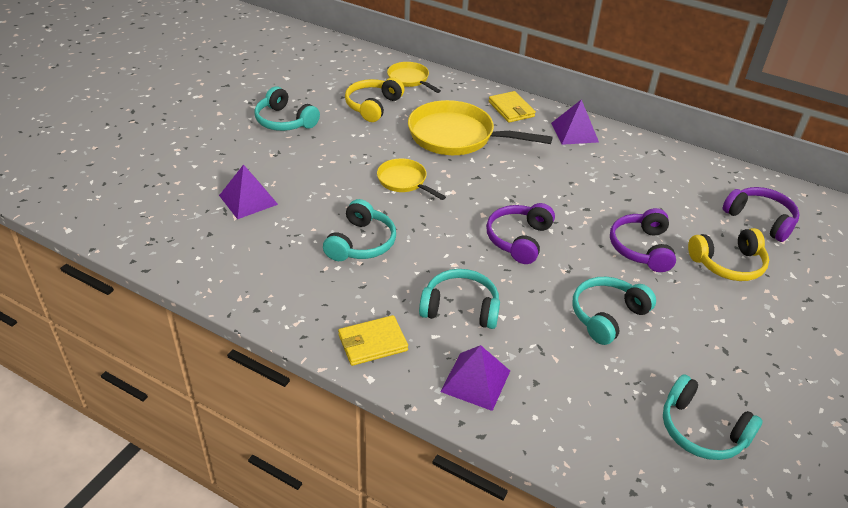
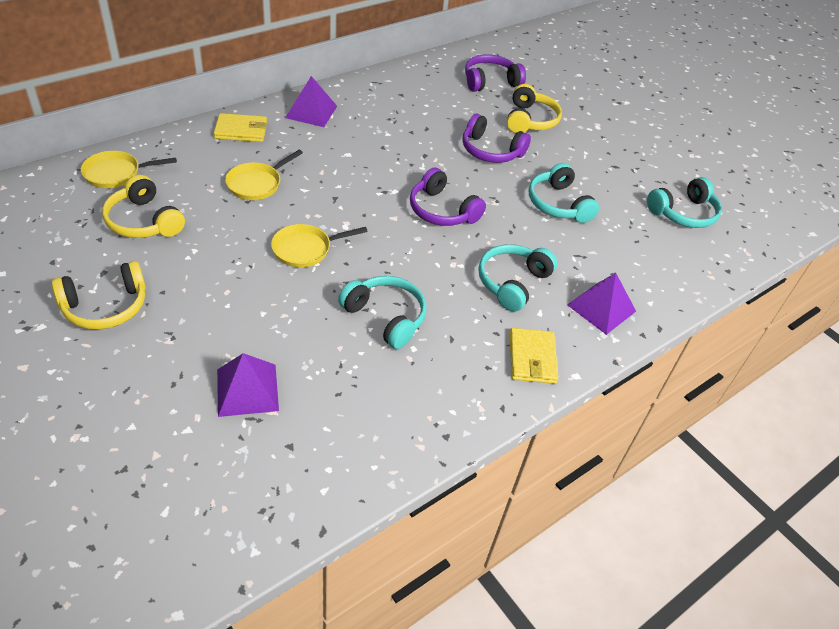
camera: 70 degrees left, 5 degrees up
(284, 121) = (105, 306): turquoise headphones -> yellow headphones
(456, 136) = (257, 184): yellow pan -> yellow pan, size x0.54

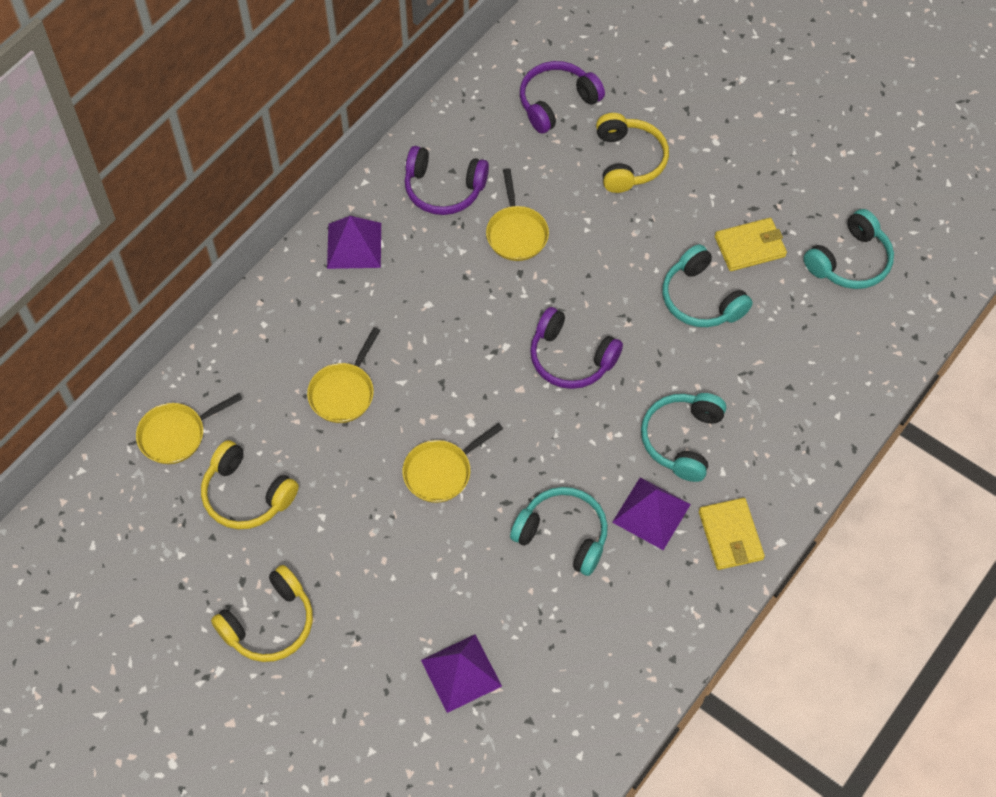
camera: 10 degrees left, 15 degrees up
(241, 130) = (284, 310): yellow wallet -> yellow wallet (750, 247)
(432, 135) = (516, 233): none -> yellow pan
(491, 151) = (596, 236): purple headphones -> purple headphones (443, 189)
(601, 308) = (786, 442): purple pyramid -> purple pyramid (651, 513)

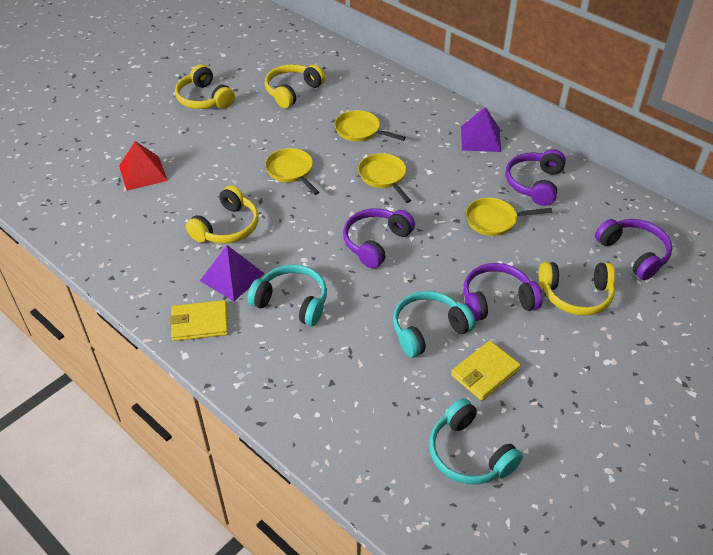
camera: 95 degrees right, 15 degrees down
(176, 434) = (339, 66): yellow pan -> yellow pan (383, 177)
(461, 672) = (143, 173): purple pyramid -> red pyramid
(563, 535) = (227, 227): turquoise headphones -> yellow headphones
(647, 234) = (496, 300): none -> purple headphones
(750, 247) = (485, 372): yellow wallet -> yellow wallet turned 60 degrees clockwise

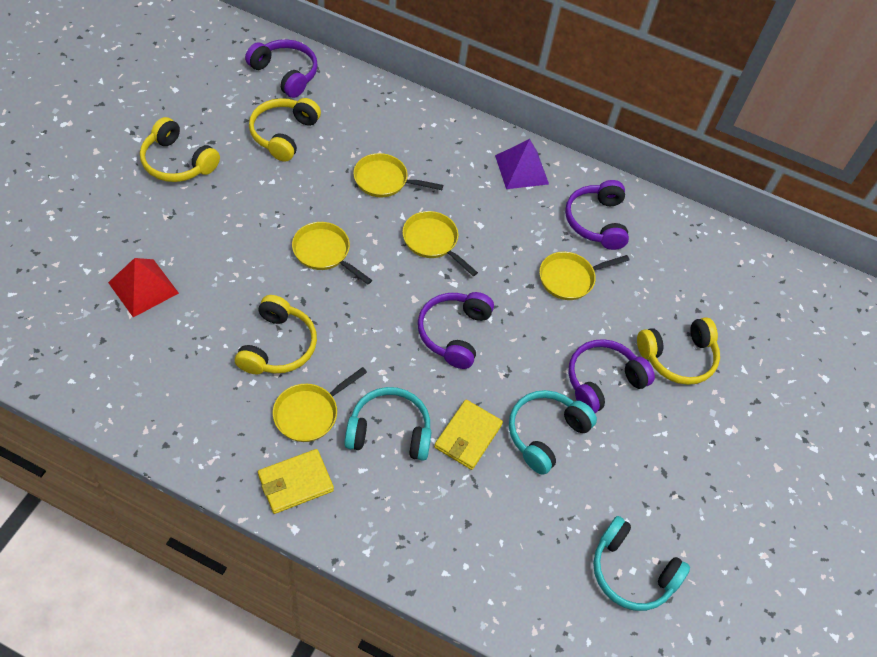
camera: 25 degrees left, 10 degrees up
(232, 277) = (309, 413): purple pyramid -> yellow pan
(485, 372) = (618, 472): yellow wallet -> yellow wallet (468, 436)
(633, 253) = (718, 294): purple headphones -> purple headphones (285, 74)

